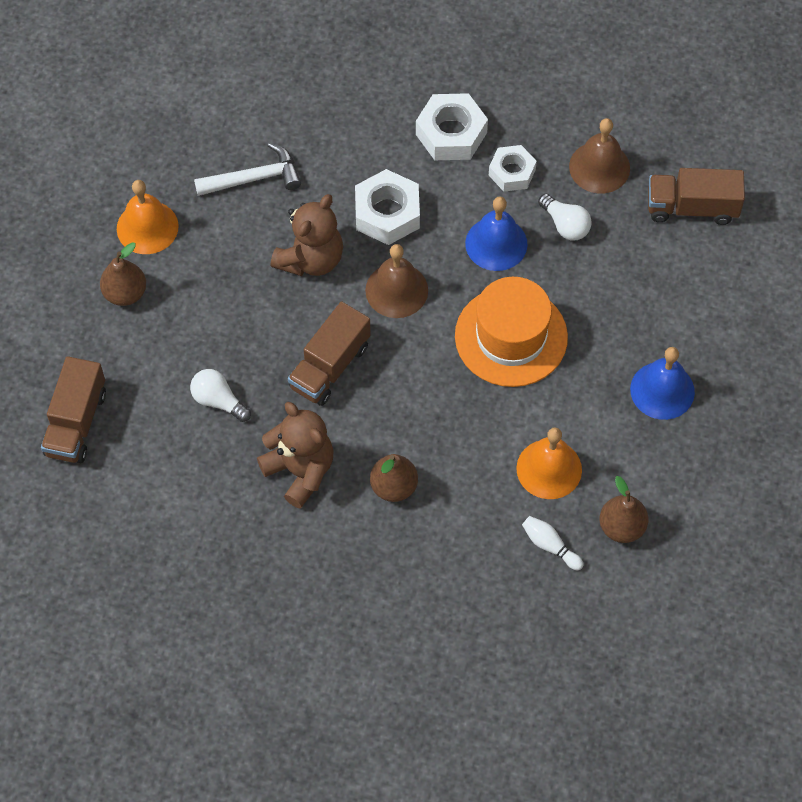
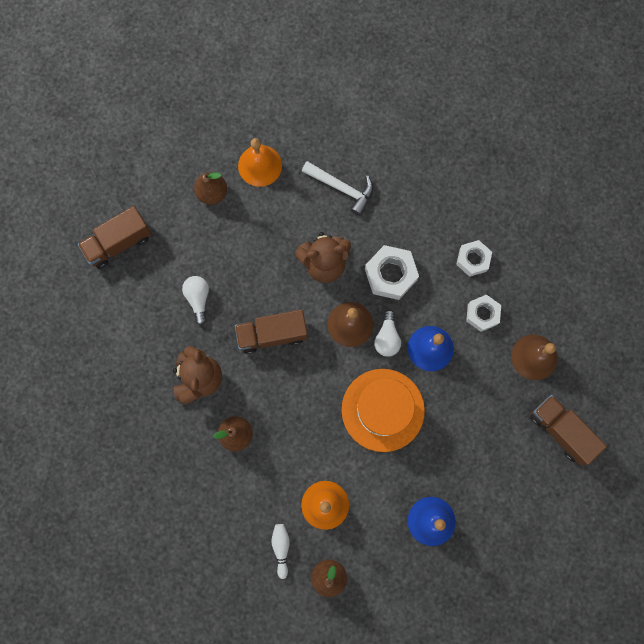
camera: 45 degrees right, 15 degrees up
(451, 133) = (473, 260): white nut -> white nut, size x0.66
(565, 225) = (479, 373): white light bulb -> white light bulb (387, 338)

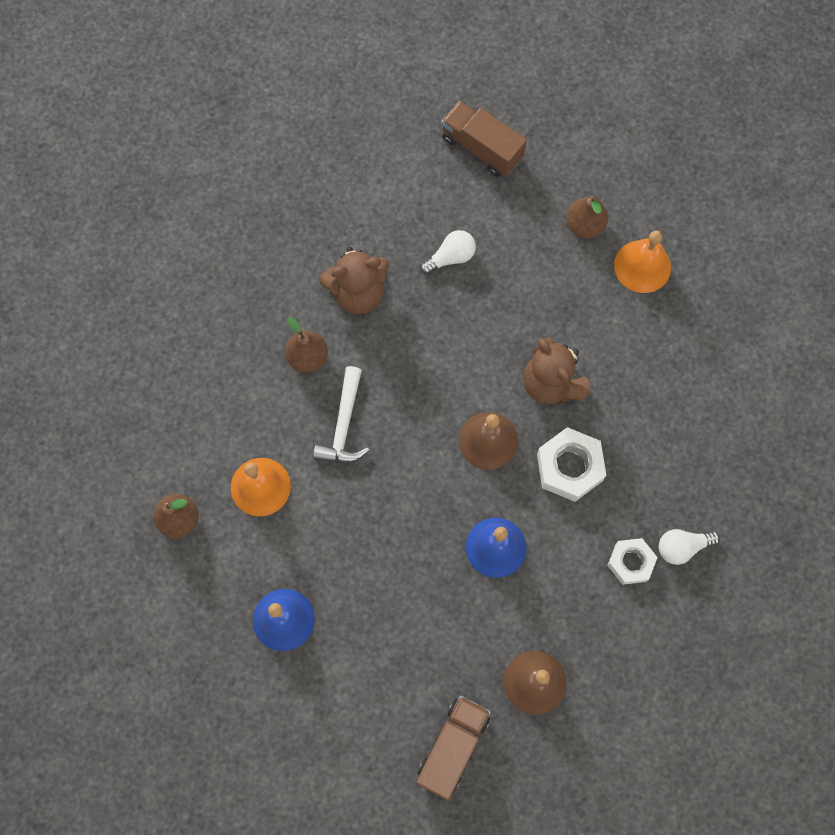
camera: 70 degrees right, 5 degrees down
(272, 334) = (440, 355): brown truck -> none
(281, 548) = (194, 454): white bowling pin -> none
(342, 188) = (655, 371): white hammer -> white hammer (343, 425)
(383, 410) = (397, 515): orange hat -> none
(387, 338) = (488, 490): white light bulb -> white light bulb (682, 547)
(482, 314) = (564, 597): white nut -> none

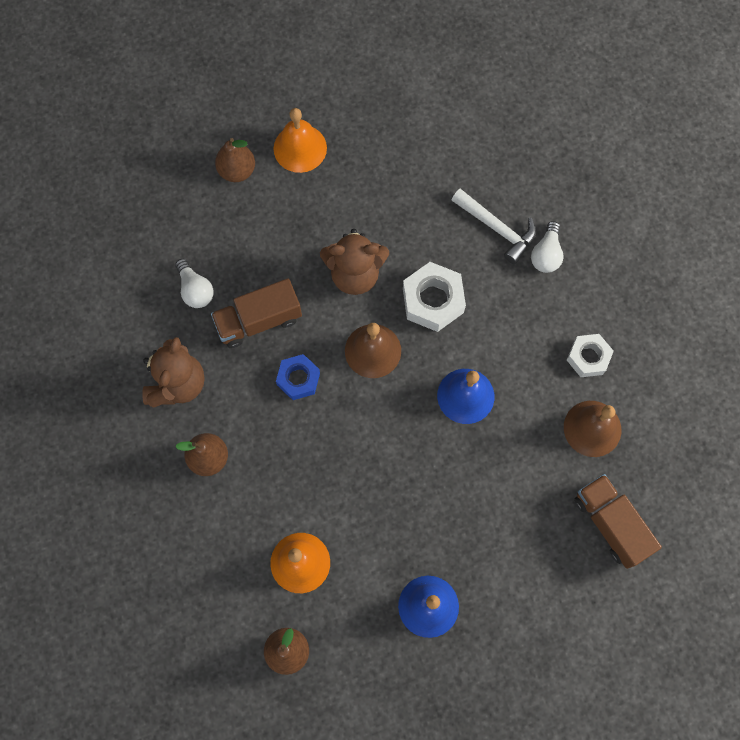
camera: 60 degrees left, 0 degrees up
(343, 425) = (288, 461): white hammer -> white hammer (497, 229)
(422, 391) = (298, 379): none -> blue nut
(451, 257) = (195, 290): white light bulb -> white light bulb turned 150 degrees clockwise
(482, 148) = (114, 210): brown truck -> brown truck (259, 320)
(630, 562) = (537, 299): white nut -> white nut (588, 357)

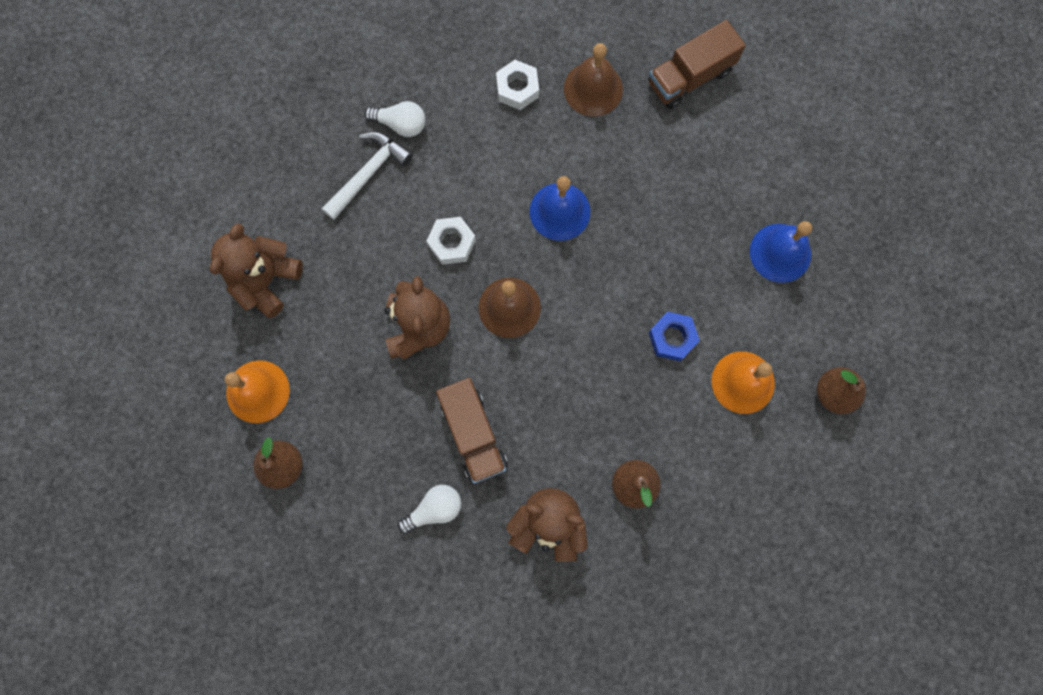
camera: 90 degrees left, 5 degrees up
(298, 379) = (542, 388): blue nut -> blue nut (672, 338)
(396, 149) = (266, 280): none -> brown teddy bear
(433, 300) = (452, 243): white nut -> white nut, size x0.66

